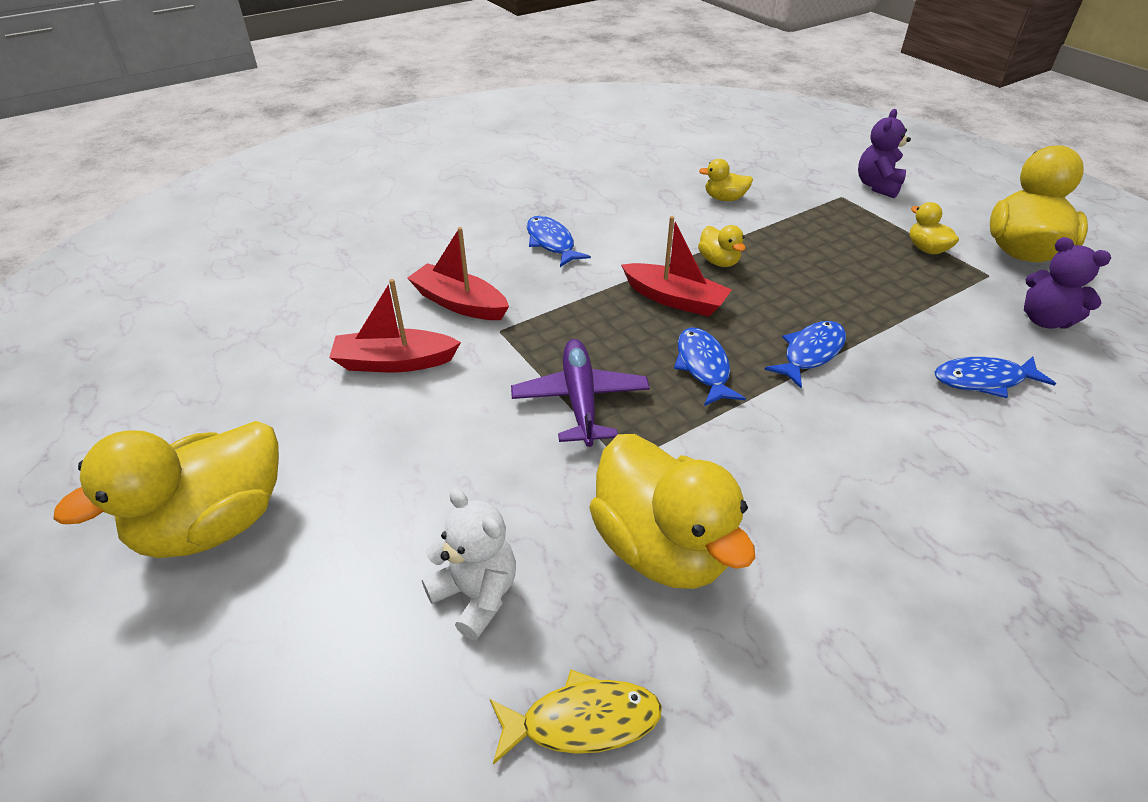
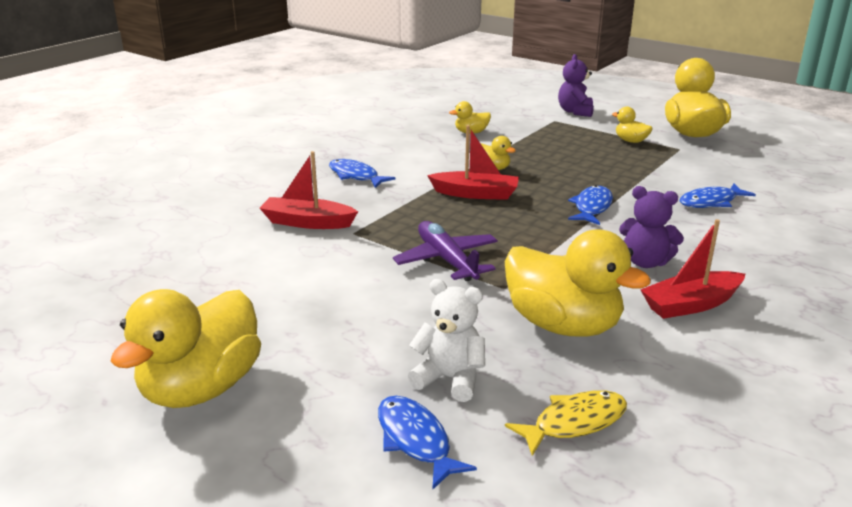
camera: 20 degrees left, 15 degrees down
(394, 362) = (280, 265): red boat -> red boat (691, 305)
(703, 367) = (523, 227): blue fish -> blue fish (415, 440)
(1045, 320) = (728, 166): purple teddy bear -> purple teddy bear (645, 262)

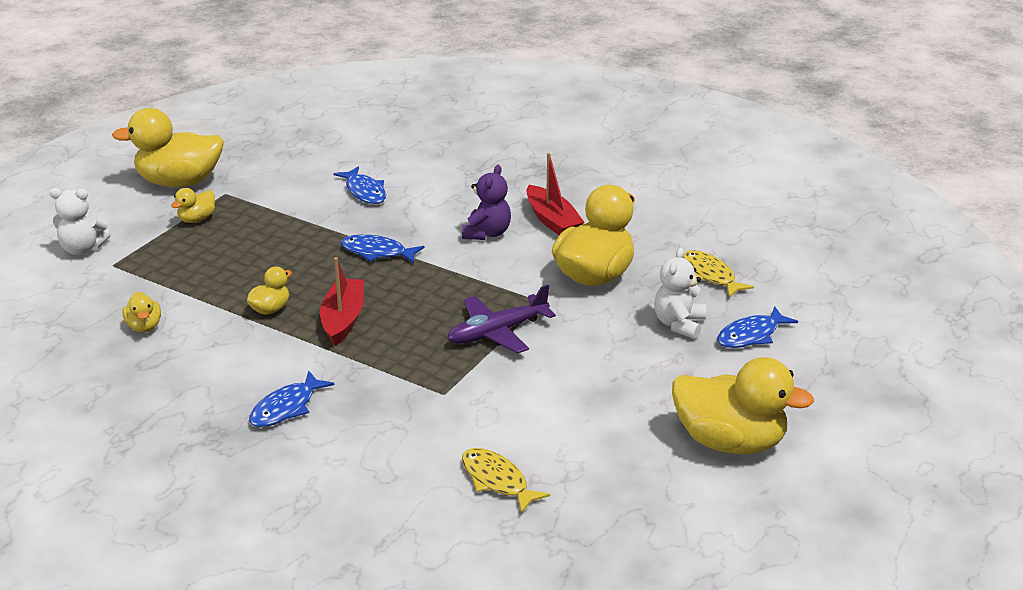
camera: 95 degrees left, 5 degrees up
(220, 251) = (497, 481): none -> yellow fish
(307, 222) = (421, 428): red boat -> none
(575, 112) = (82, 249): purple teddy bear -> white teddy bear

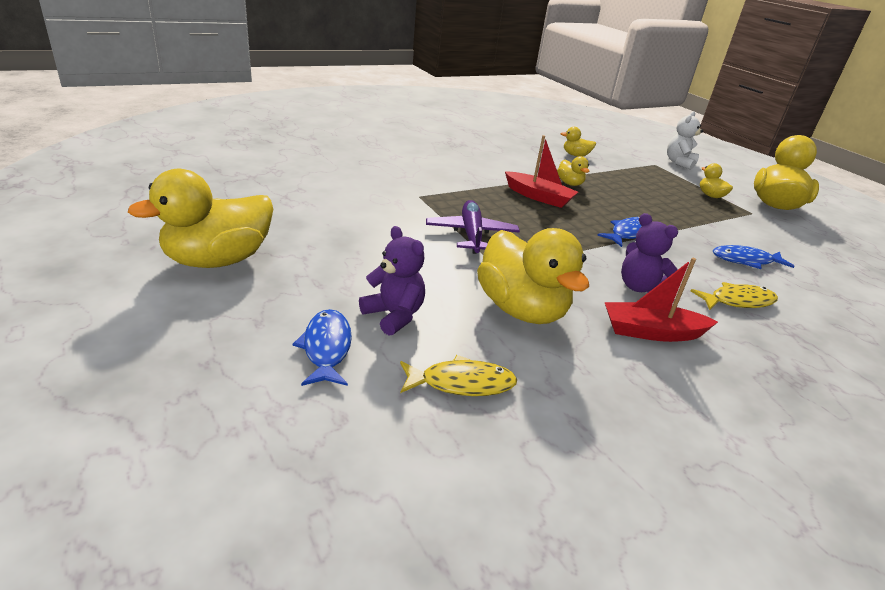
camera: 115 degrees right, 0 degrees up
(286, 408) = (457, 160): blue fish -> none
(497, 481) = (315, 181): yellow fish -> yellow fish (738, 301)
(679, 324) = (394, 315): white teddy bear -> purple teddy bear

